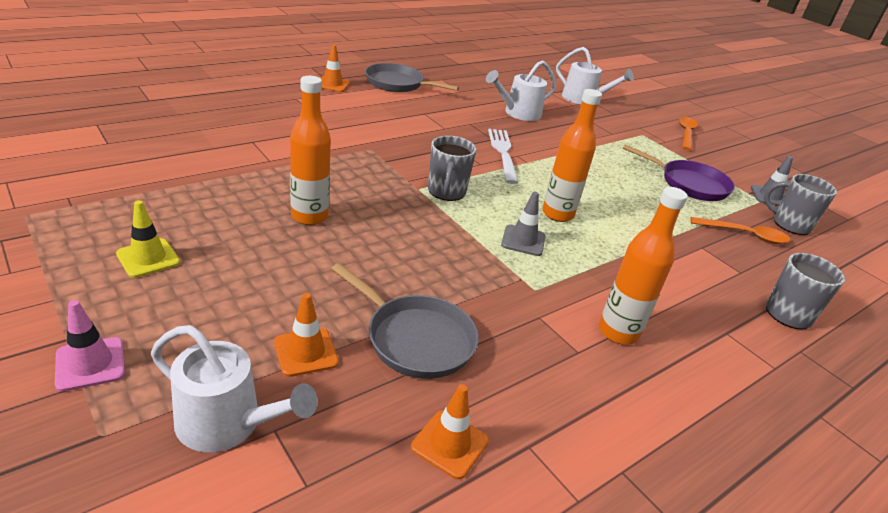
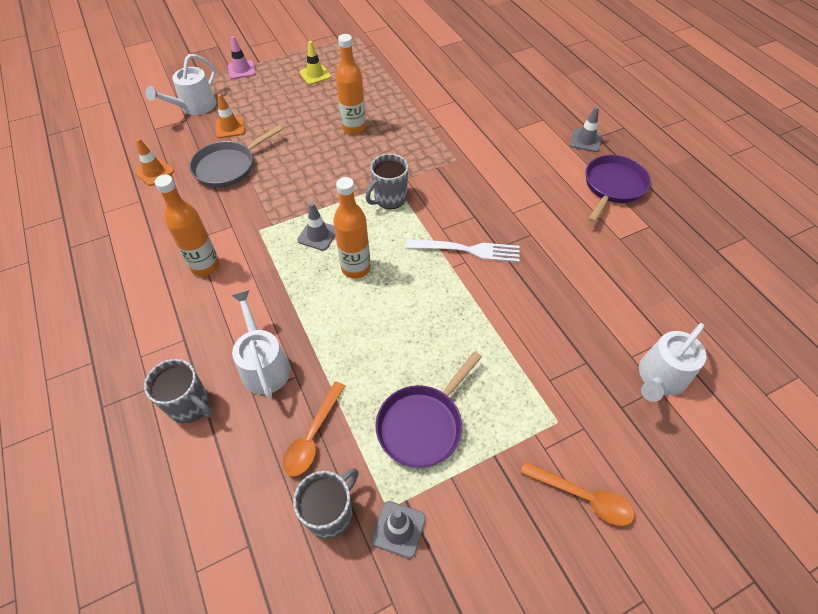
camera: 105 degrees right, 20 degrees up
(332, 84) = (585, 140): orange traffic cone -> grey traffic cone
(398, 84) = (613, 186): grey pan -> purple pan
(446, 192) = (389, 199): grey mug -> grey mug turned 60 degrees counterclockwise
(518, 113) = (575, 285): white watering can -> white watering can (264, 365)

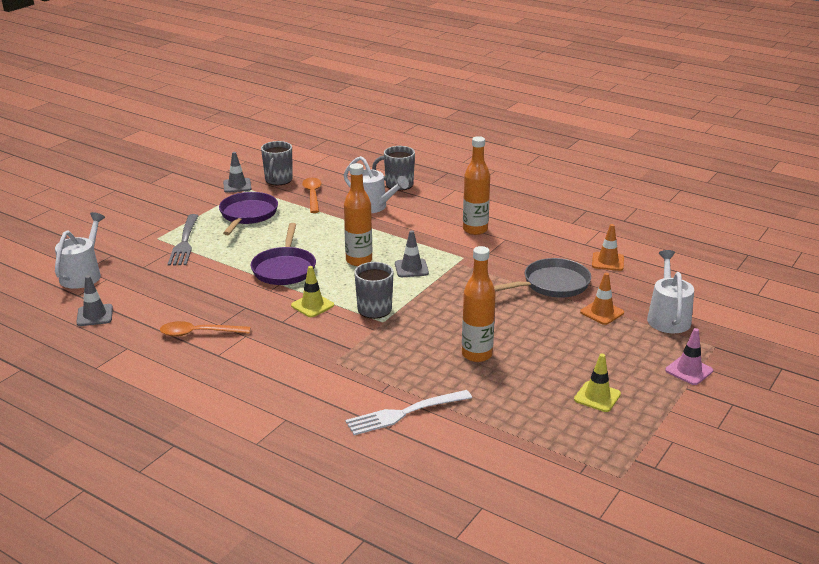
camera: 150 degrees right, 25 degrees down
(228, 166) = (552, 284): grey pan -> grey pan turned 45 degrees clockwise
(438, 224) = (312, 305): none -> yellow traffic cone
(468, 250) = (273, 297): white fork -> white fork (405, 413)
(525, 393) = (184, 242): none -> grey fork
(583, 497) = (132, 219): orange spoon -> orange spoon (198, 333)
(585, 140) = (188, 434): grey traffic cone -> grey traffic cone (95, 315)
(613, 186) = (142, 392): purple pan -> purple pan (284, 269)

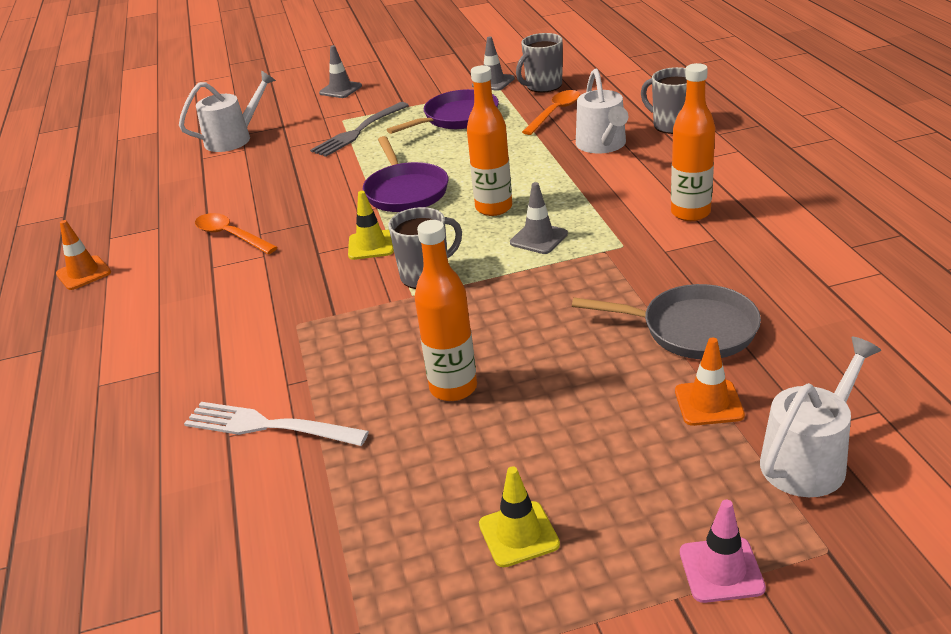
camera: 45 degrees right, 5 degrees up
(95, 315) = (183, 184): grey traffic cone -> grey traffic cone (340, 89)
(284, 269) = (405, 191): purple pan -> purple pan turned 60 degrees counterclockwise
(607, 262) = (828, 326): orange traffic cone -> orange traffic cone (83, 273)

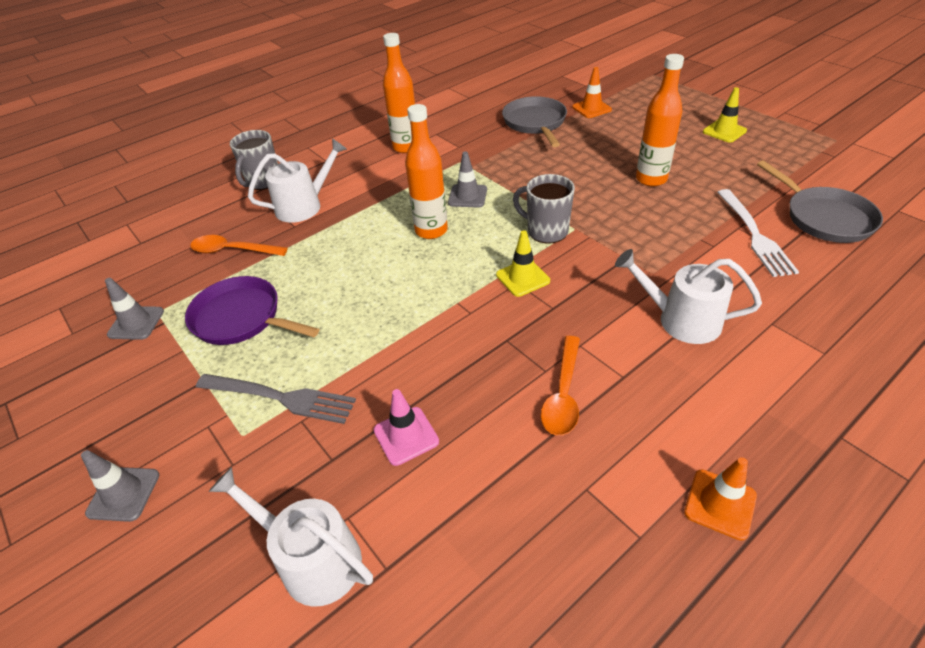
camera: 115 degrees left, 10 degrees up
(229, 511) = (824, 218): none -> grey pan
(405, 191) = (420, 294): purple pan -> none
(543, 86) = (159, 278): grey mug -> none
(721, 570) = (687, 89): pink traffic cone -> pink traffic cone (406, 436)
(808, 459) = (607, 84): white watering can -> white watering can (681, 320)

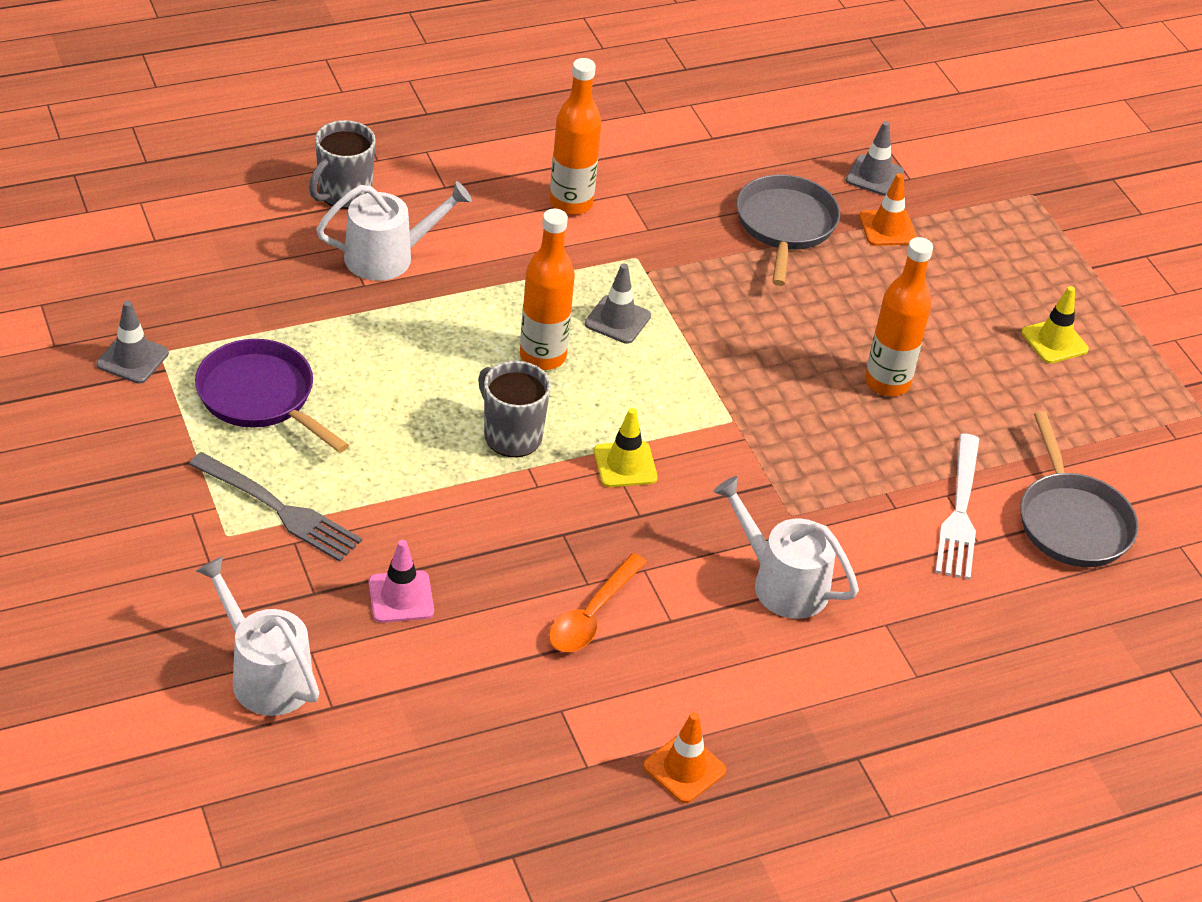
camera: 10 degrees right, 0 degrees up
(123, 494) = (92, 552): grey traffic cone -> grey traffic cone (874, 176)
(232, 250) = (272, 295): orange spoon -> none
(546, 231) = (693, 410): grey mug -> grey mug (511, 436)

